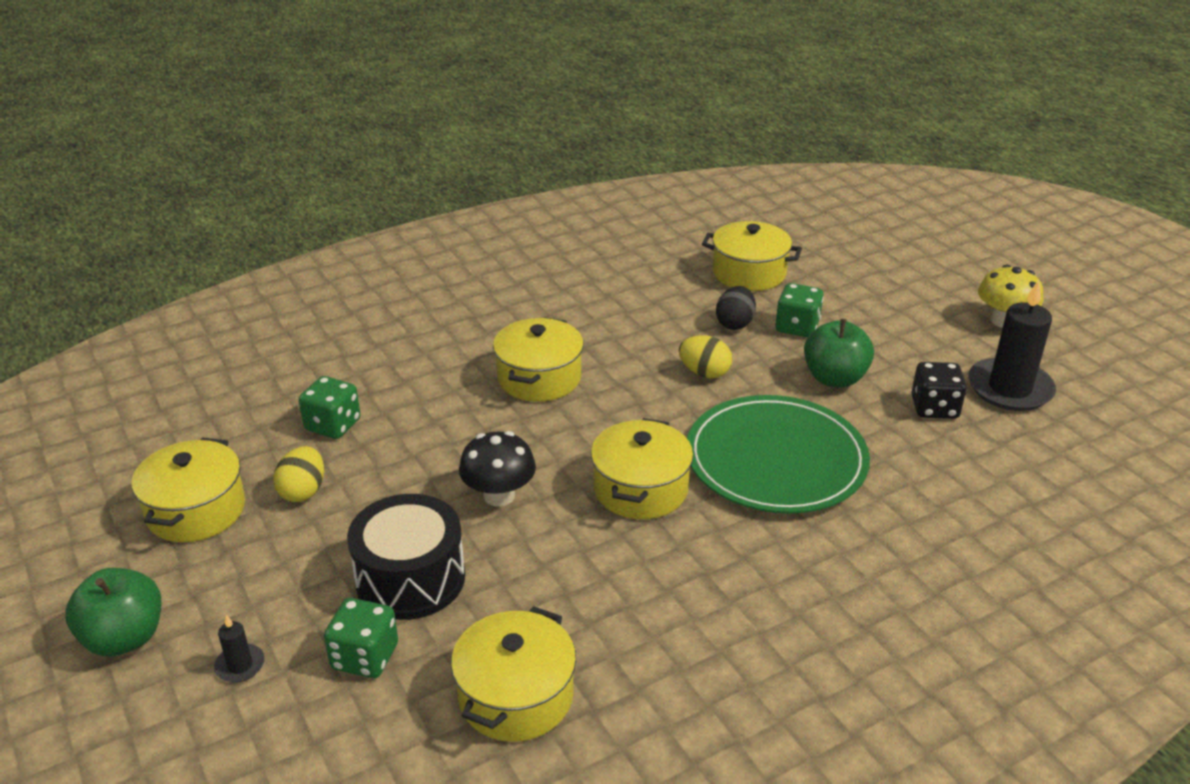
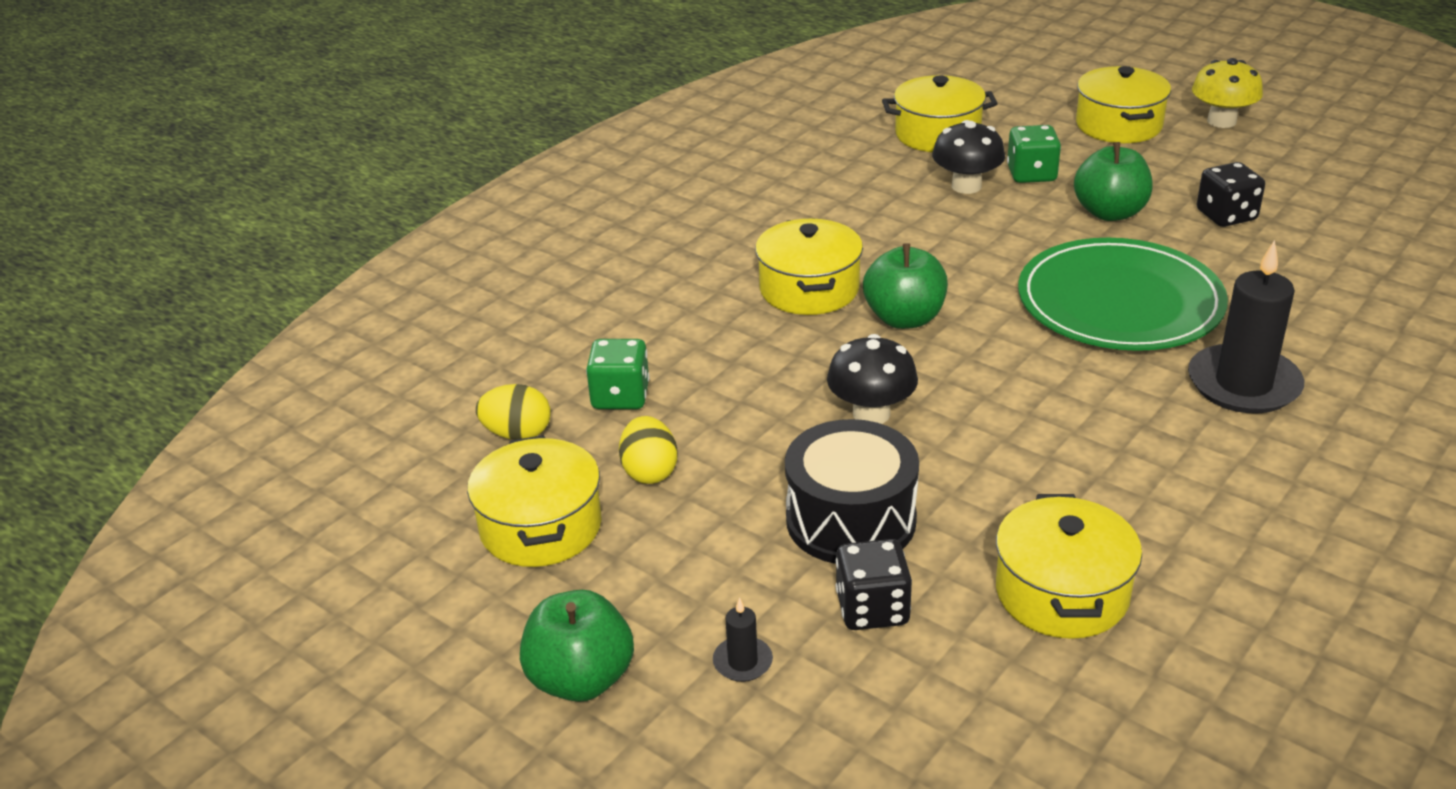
camera: 20 degrees left, 0 degrees up
(365, 657) = (872, 609): green dice -> black dice
(591, 423) = (904, 318): none -> green apple
(640, 489) = (1012, 366): yellow pot -> yellow pot (1119, 125)
(704, 373) = (977, 240): yellow egg -> yellow egg (517, 434)
(734, 323) = (966, 186): black egg -> black mushroom
(1009, 389) = (1279, 181): black candle -> black candle (1243, 384)

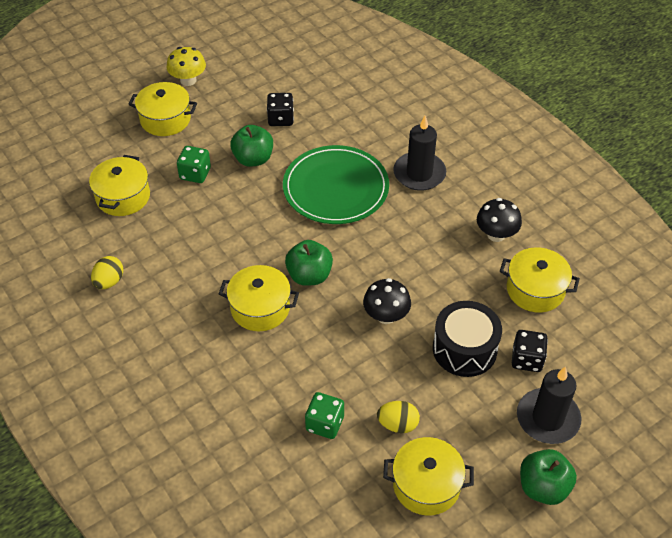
camera: 75 degrees left, 15 degrees up
(517, 434) = (339, 483): yellow egg -> yellow egg (109, 281)
(742, 662) = (547, 418): black candle -> black candle, size x2.26
(966, 186) = (191, 205): black mushroom -> black mushroom (496, 234)

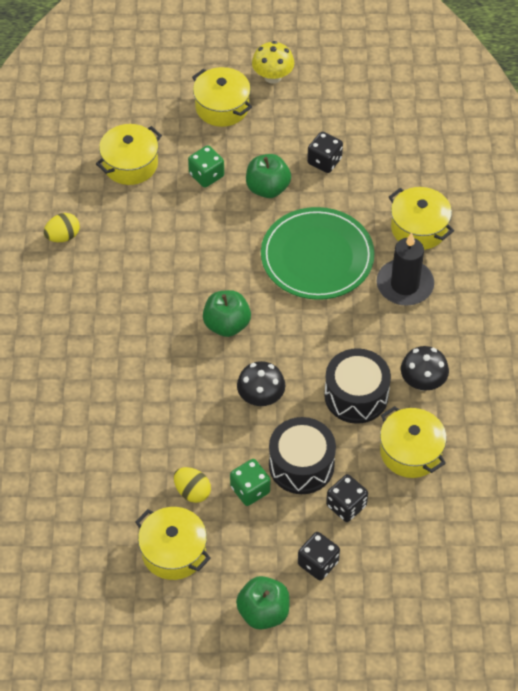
camera: 35 degrees right, 5 degrees up
(260, 308) = (163, 329): yellow pot -> yellow pot (419, 228)
(325, 424) = (136, 455): green dice -> green dice (250, 490)
(457, 272) = (356, 396): none -> black drum
(547, 418) = (318, 563): black candle -> black dice

